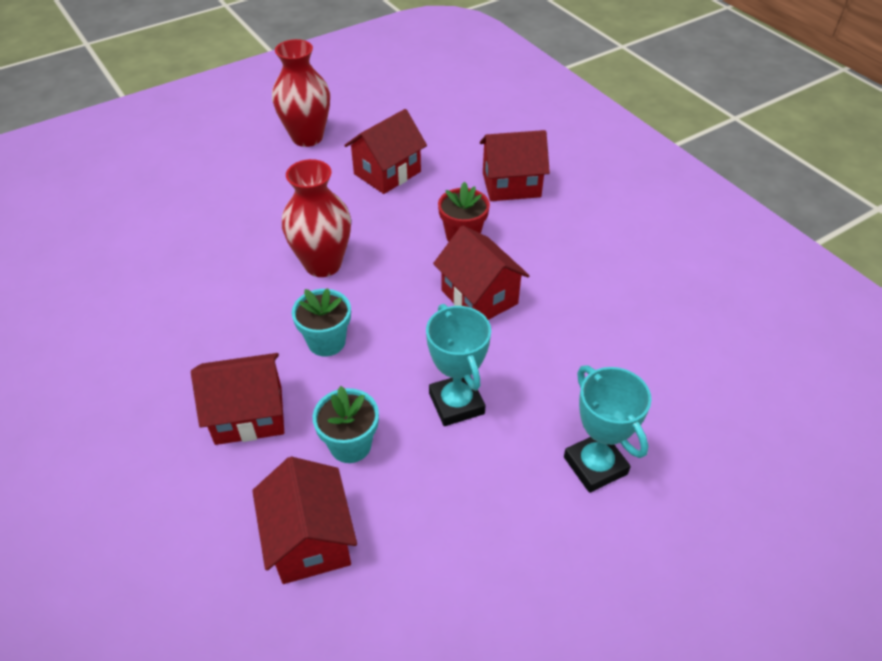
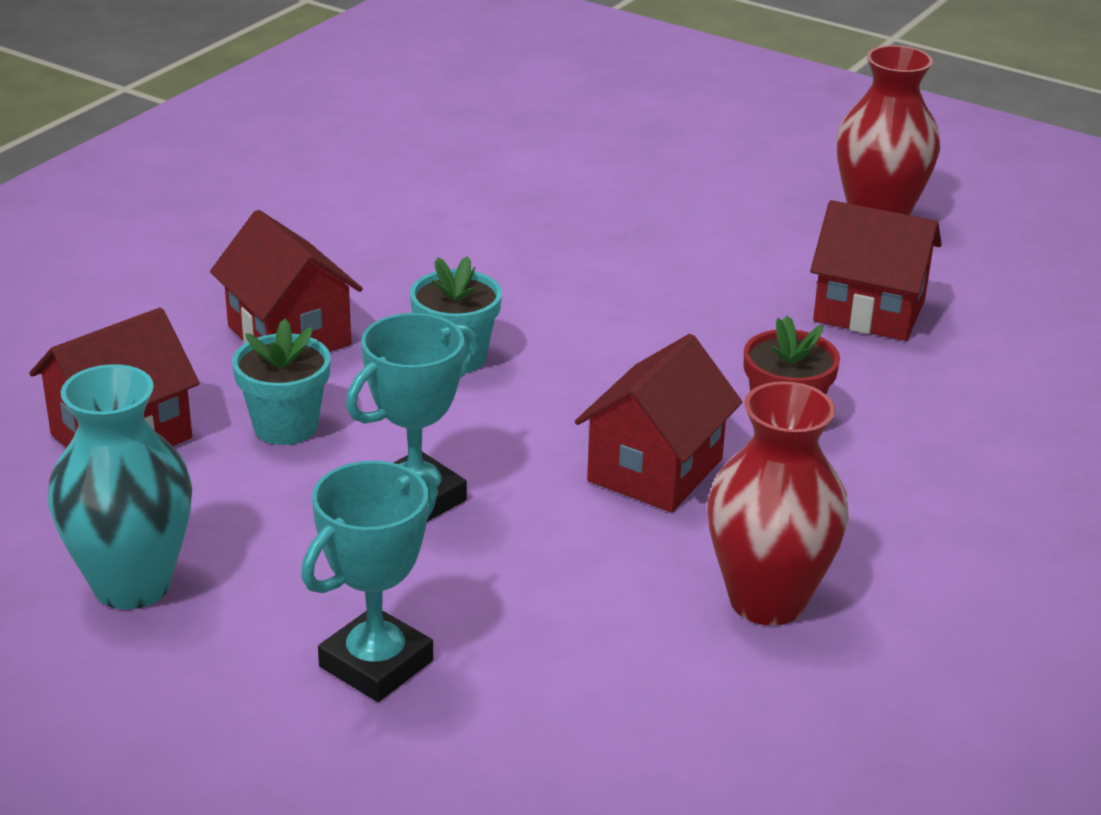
camera: 65 degrees right, 15 degrees down
(323, 264) = (606, 312): red vase -> red vase (767, 601)
(477, 571) = (132, 585): none -> turquoise vase
(511, 185) = (971, 441): red house -> none

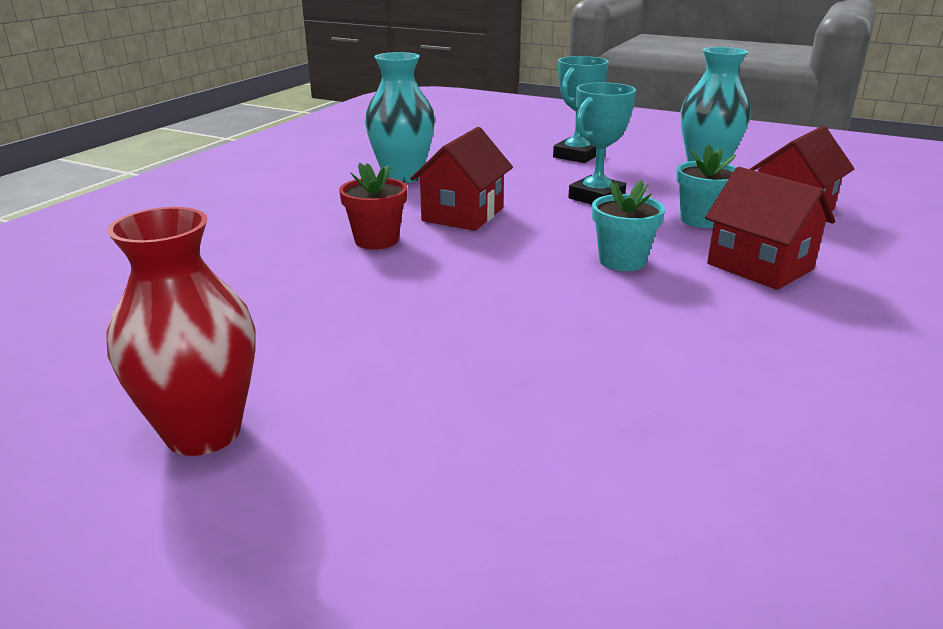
camera: 175 degrees right, 5 degrees down
(767, 601) = (402, 177): red vase -> turquoise vase
(869, 311) = (276, 318): red house -> none

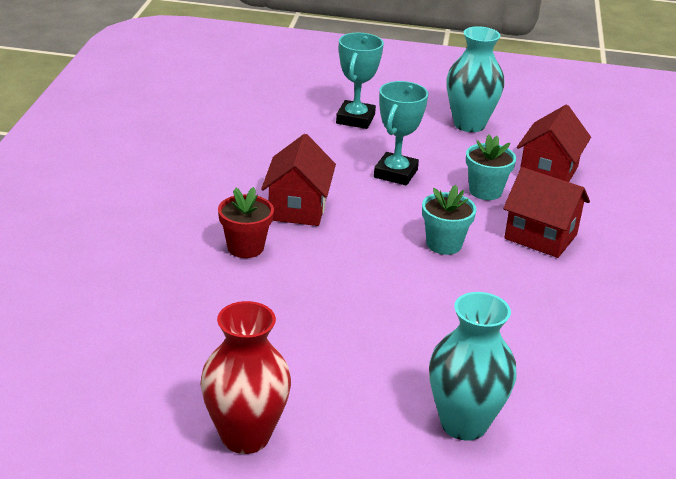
camera: 20 degrees left, 5 degrees up
(402, 177) = (217, 165): turquoise vase -> turquoise vase (463, 423)

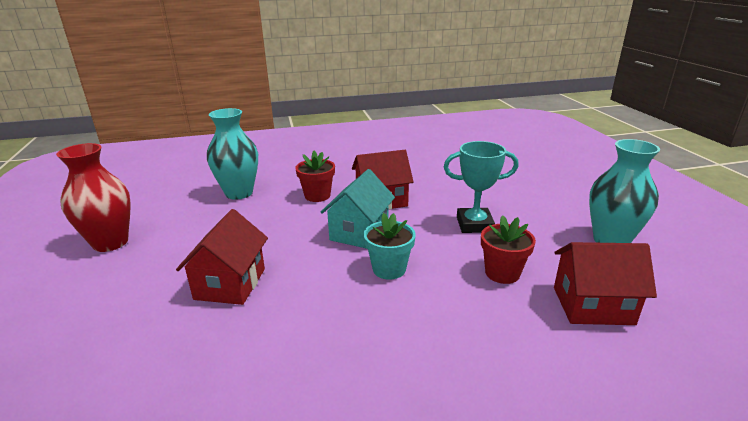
camera: 70 degrees right, 5 degrees down
(355, 119) = (533, 192): turquoise trophy -> none
(361, 242) = (359, 232): none -> turquoise house
(463, 423) = (125, 334): turquoise vase -> turquoise vase (239, 193)
(485, 191) = (502, 273): turquoise flower pot -> red flower pot
(540, 236) = (456, 324): red house -> red house (230, 284)

